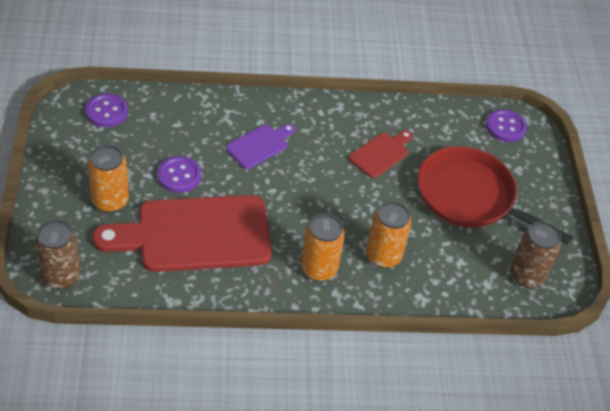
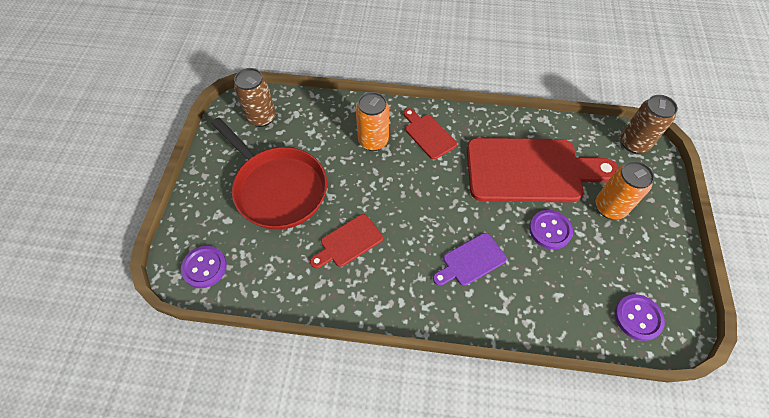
camera: 165 degrees left, 10 degrees up
(319, 269) = (428, 134): orange can -> red cutting board

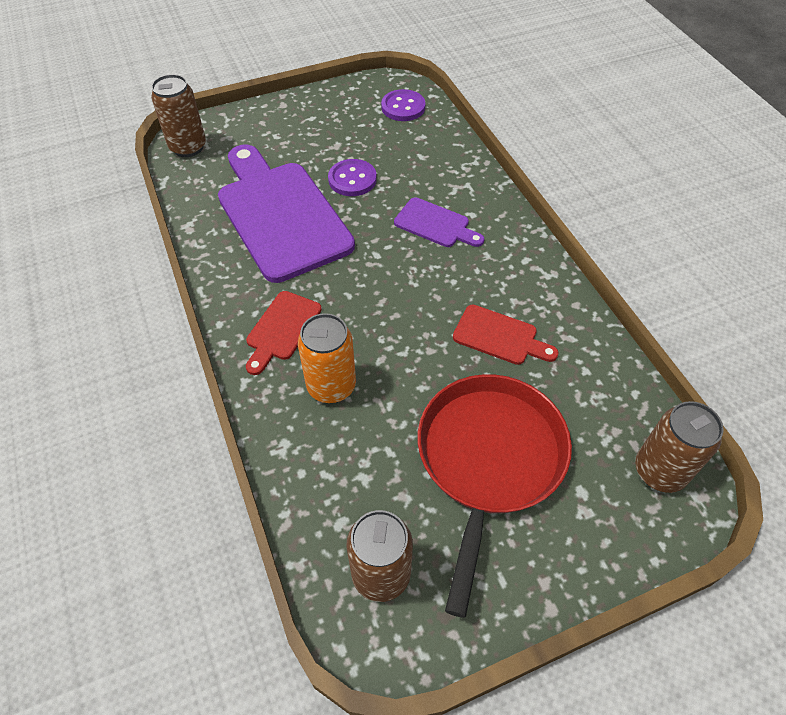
camera: 120 degrees left, 5 degrees down
(204, 267) = (659, 471): purple button -> brown can
(530, 170) = (281, 215): red cutting board -> purple cutting board
(610, 207) = (292, 146): orange can -> none

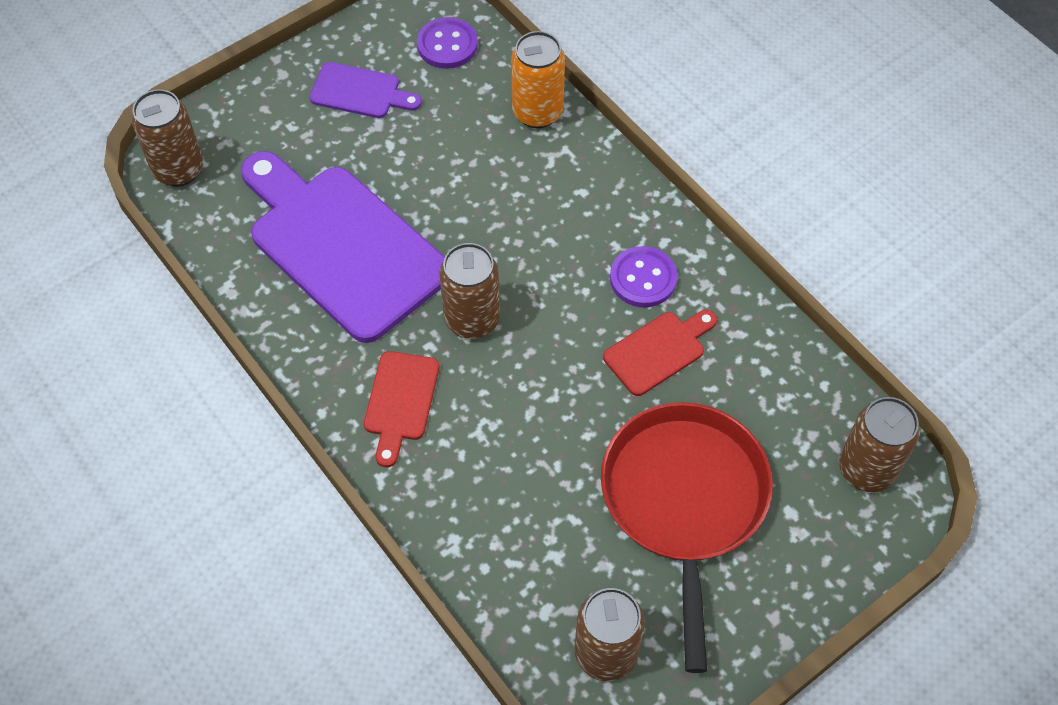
camera: 15 degrees left, 5 degrees up
(331, 386) = (484, 459): orange can -> orange can (537, 112)
(352, 179) = (416, 173): purple button -> purple button (643, 278)
(358, 283) = (472, 320): none -> brown can
(435, 224) = (541, 216): purple cutting board -> purple cutting board (360, 92)
(499, 336) = (658, 351): red cutting board -> red cutting board turned 45 degrees counterclockwise

